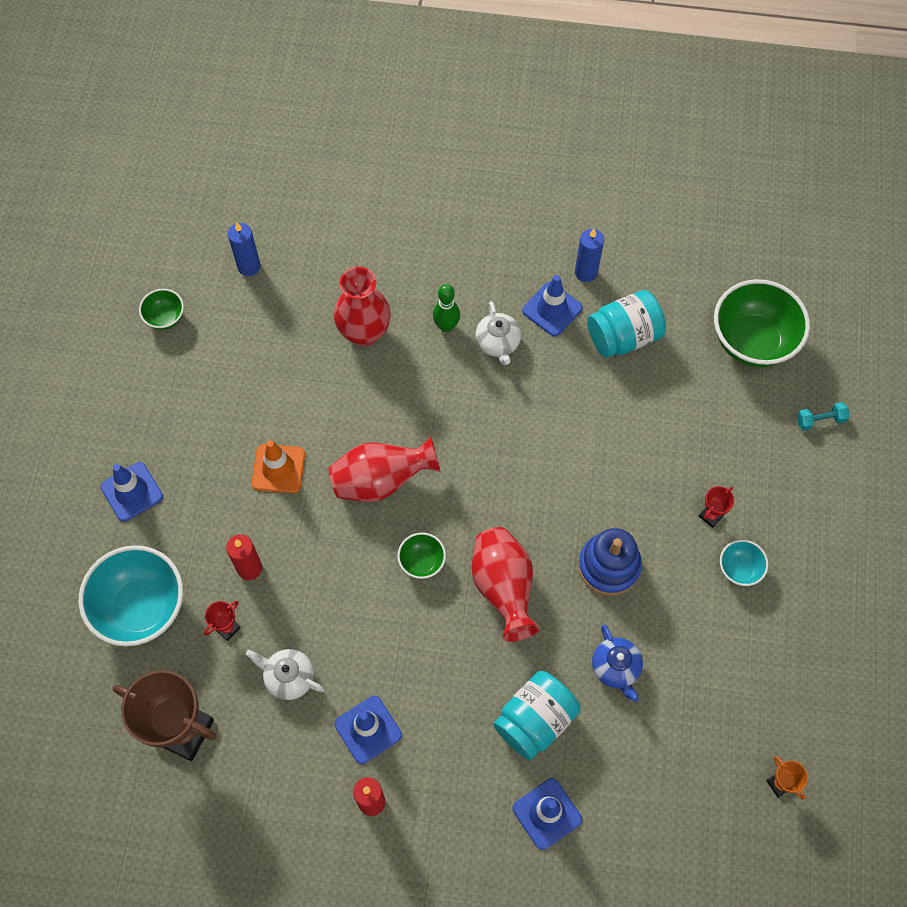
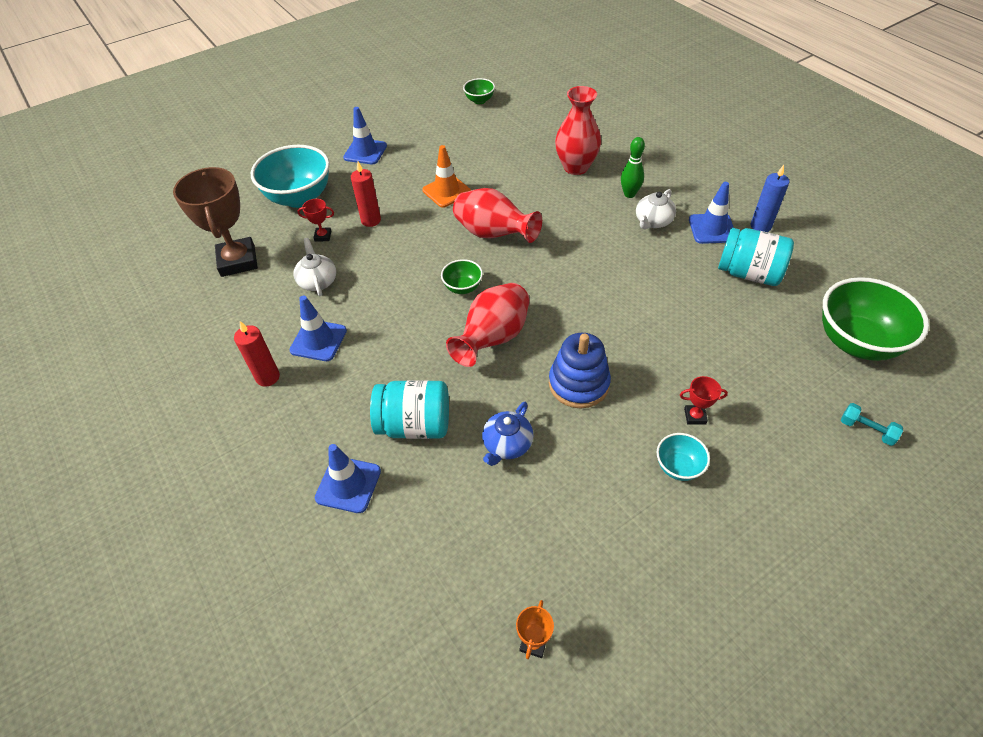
camera: 50 degrees right, 15 degrees down
(249, 266) = (550, 106): blue candle -> none

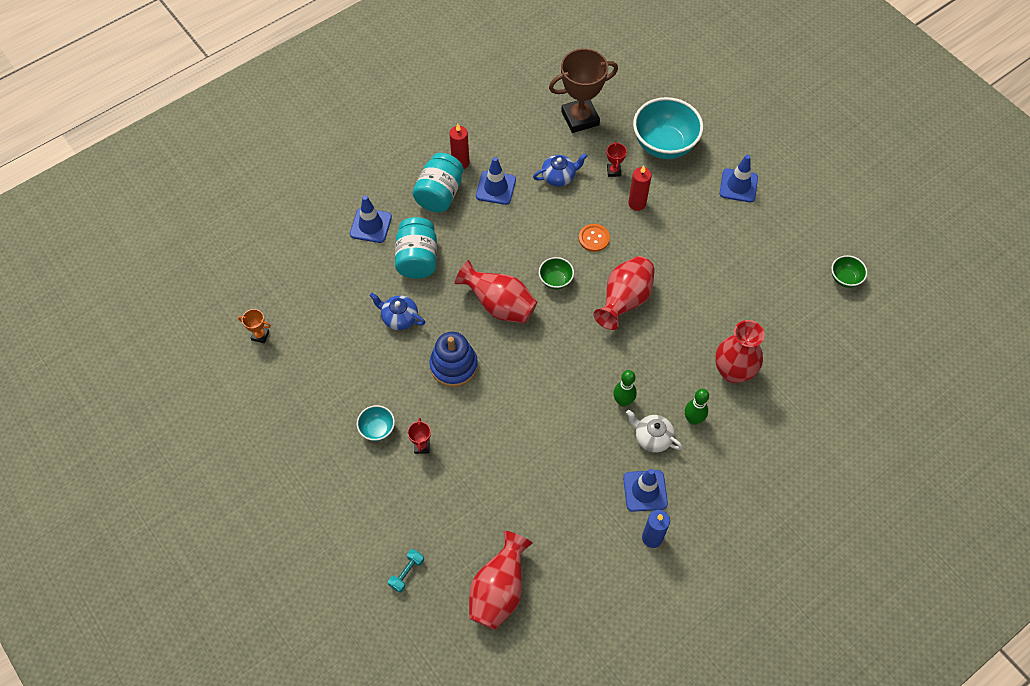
camera: 85 degrees right, 10 degrees up
(317, 281) = (559, 176): white teapot -> blue teapot
(410, 255) = (594, 238): none -> orange button
(446, 191) = (683, 259): orange traffic cone -> none
(614, 240) = (623, 401): none -> green bowling pin
(749, 273) = (583, 514): turquoise jar -> turquoise jar (439, 194)
(856, 342) = (499, 590): green bowl -> red vase

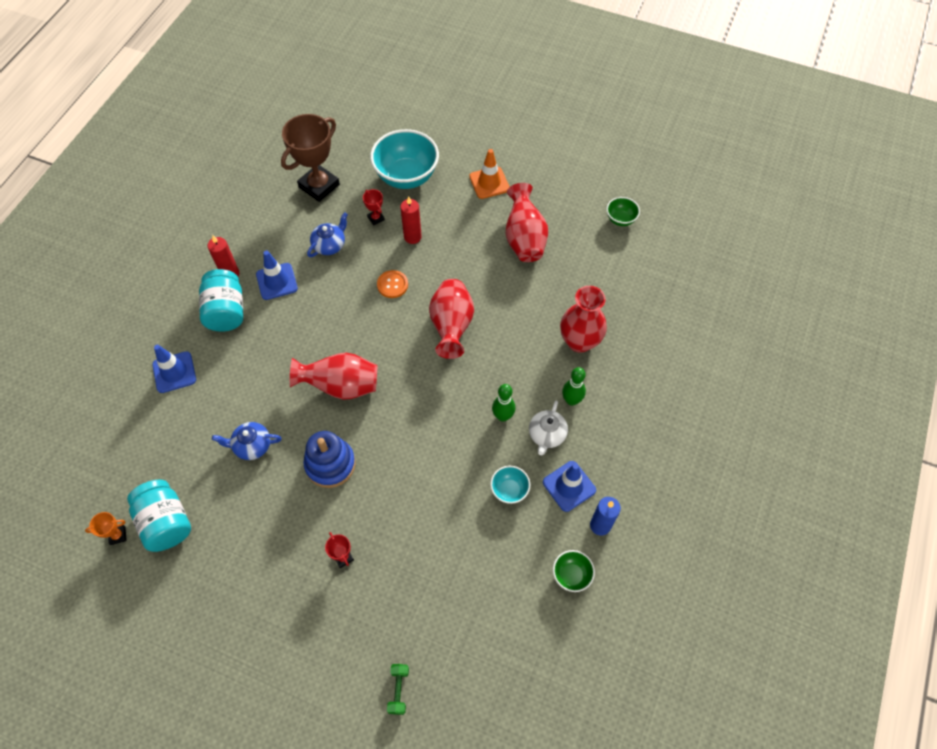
camera: 30 degrees left, 0 degrees up
(377, 429) = (290, 564): turquoise bowl -> turquoise bowl (509, 490)
(406, 573) = (398, 690): turquoise dumbbell -> green dumbbell
(417, 259) = (238, 381): turquoise jar -> turquoise jar (166, 522)
(499, 590) = (495, 654): red vase -> red vase (524, 239)
(555, 280) = (380, 338): green bowl -> green bowl (571, 575)
(652, 437) = (547, 435): white teapot -> white teapot turned 75 degrees counterclockwise
(738, 185) = (489, 183): blue traffic cone -> orange traffic cone

